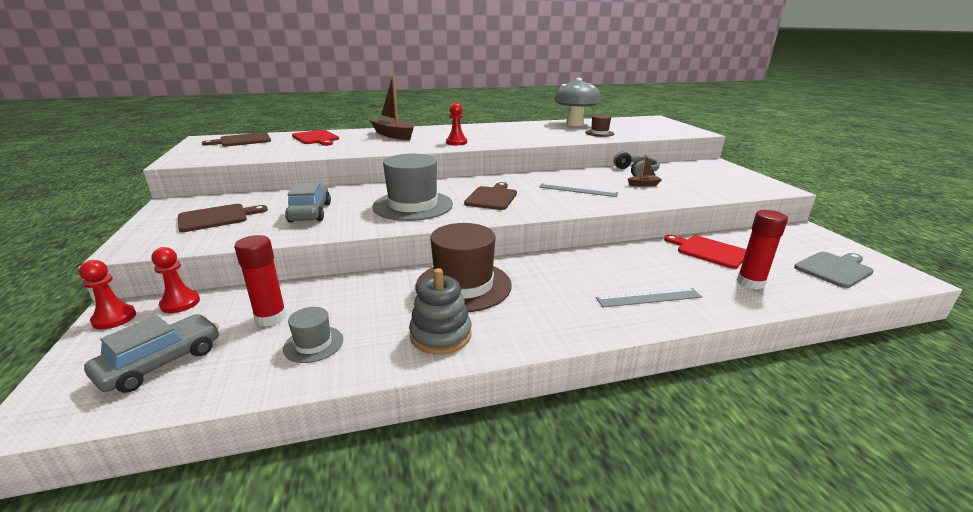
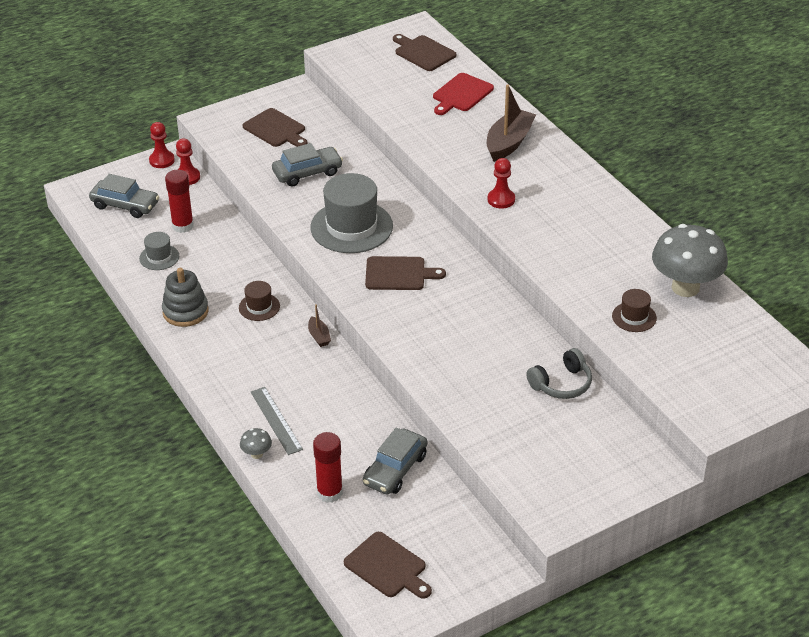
camera: 75 degrees right, 15 degrees up
(463, 285) = (259, 307): brown hat -> brown hat, size x0.49
(578, 190) = (455, 335): grey ruler -> none
(644, 185) = (505, 391): brown boat -> brown boat (319, 336)
(705, 315) = (256, 454): none -> grey mushroom
(709, 251) = (395, 469): red cutting board -> grey car
(834, 269) = (387, 567): grey cutting board -> brown cutting board

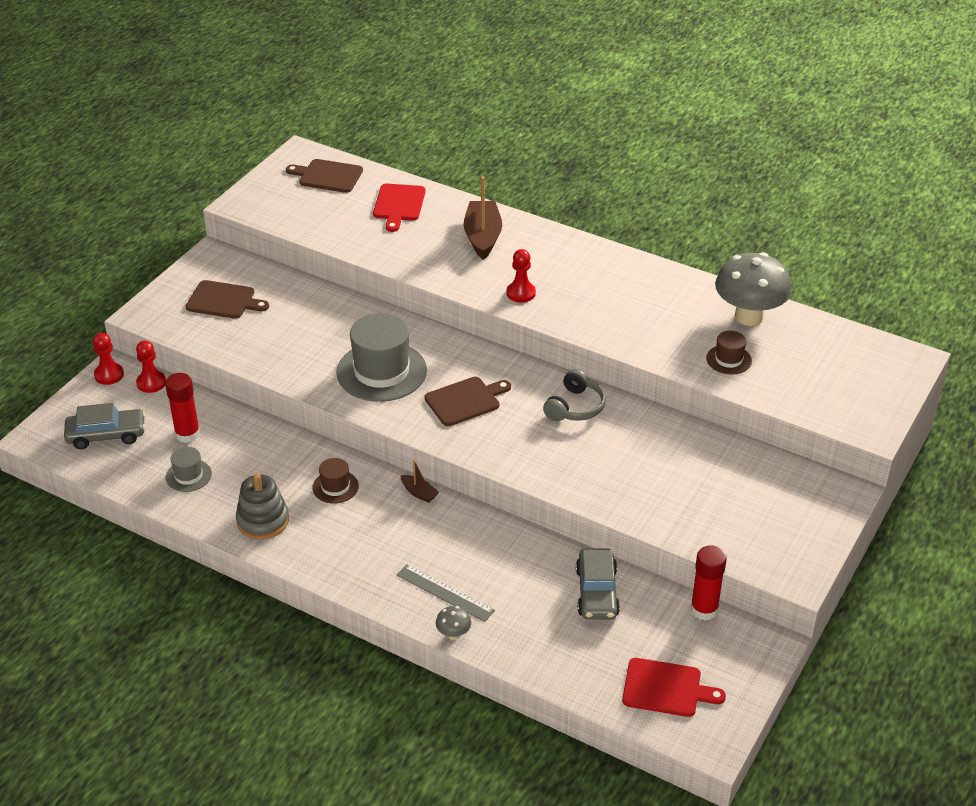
camera: 30 degrees left, 0 degrees up
(307, 173) = (293, 333): grey car -> none
(329, 493) = (554, 641): red glue stick -> red glue stick (704, 609)
(387, 567) = (666, 688): brown cutting board -> red cutting board
(561, 384) = (698, 447): grey headphones -> grey headphones (575, 407)

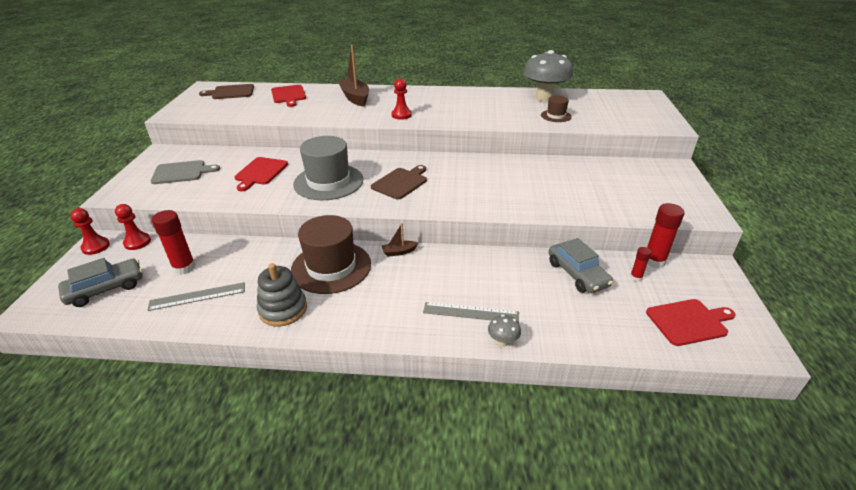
camera: 25 degrees left, 5 degrees down
(188, 475) = (197, 296): grey hat -> grey ruler
(223, 301) = (181, 172): brown cutting board -> grey cutting board
(311, 329) = (260, 172): none -> red cutting board
(335, 487) = (331, 267): brown hat -> brown hat, size x2.05
(419, 493) = (399, 252): brown boat -> brown boat turned 150 degrees clockwise
(575, 407) = (476, 168): grey headphones -> none
(661, 620) = (636, 277): none -> red glue stick

